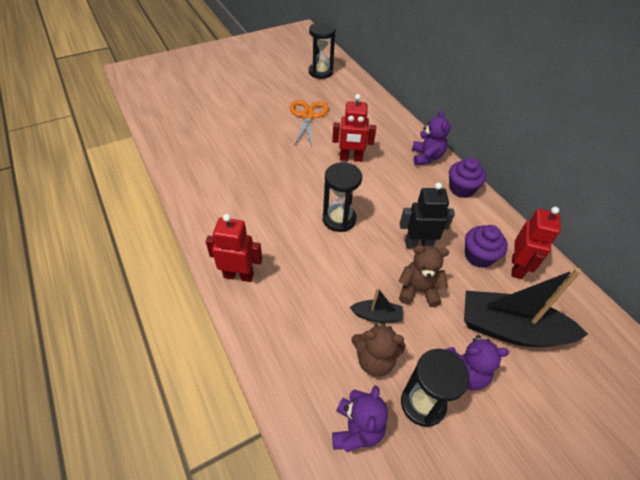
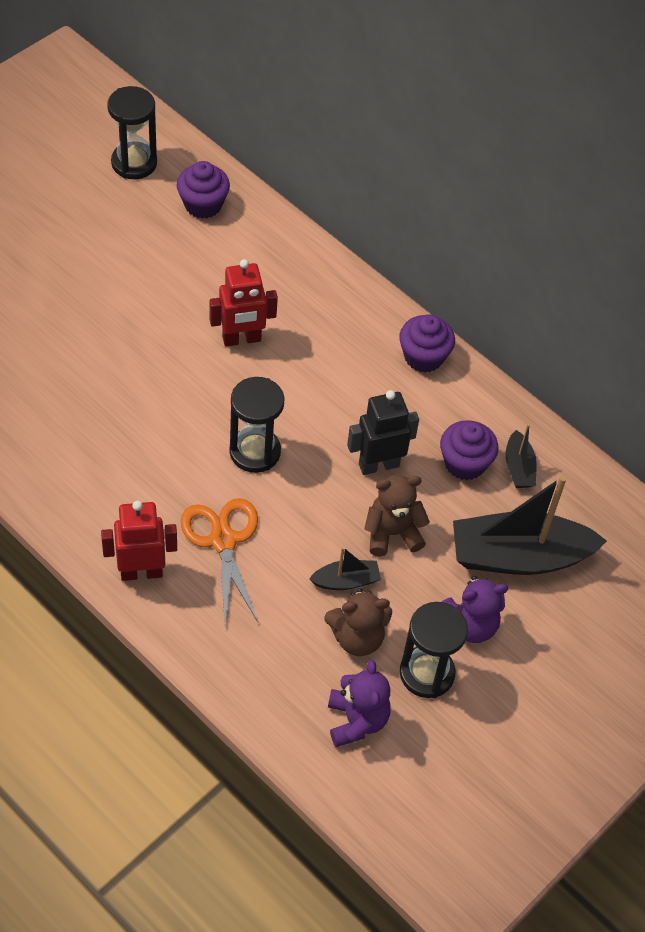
camera: 20 degrees left, 5 degrees up
(308, 116) = (144, 268): orange scissors -> orange scissors (223, 541)
(350, 94) = (203, 205): none -> purple cupcake
(426, 157) = (359, 309): purple teddy bear -> none
(517, 267) = (518, 467): red robot -> black boat

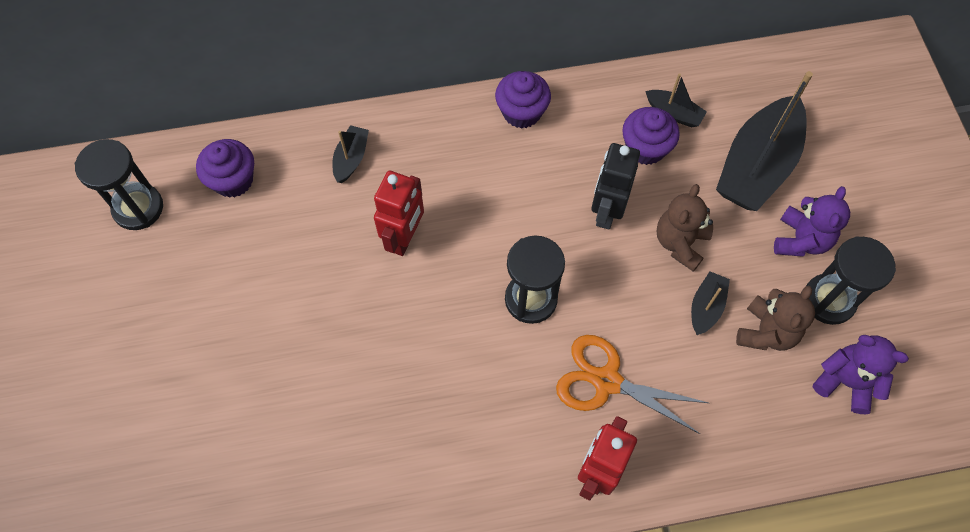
camera: 50 degrees left, 10 degrees up
(283, 267) = (351, 158): none -> black boat

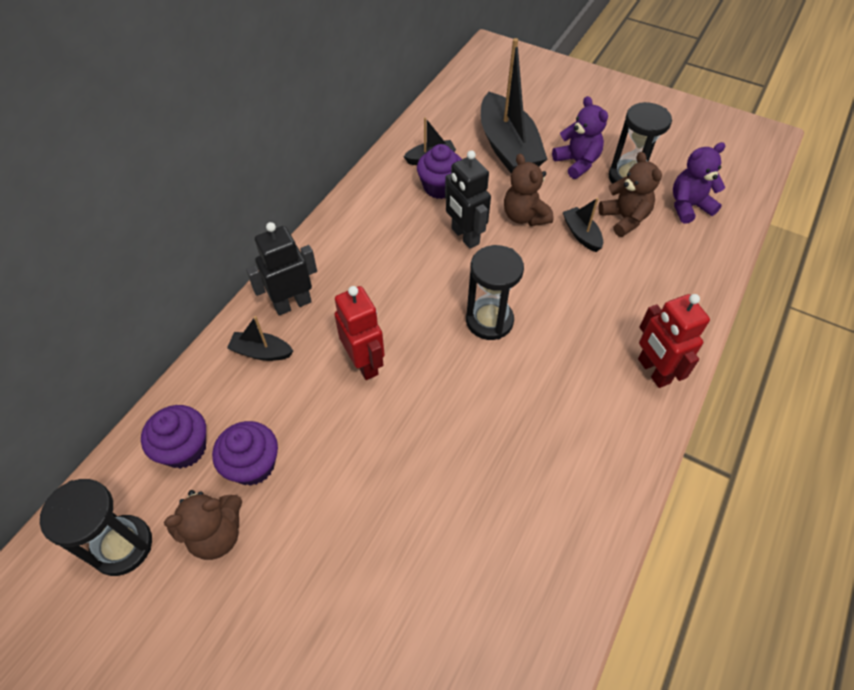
camera: 50 degrees left, 10 degrees down
(189, 257) = (217, 534): none -> brown teddy bear
(351, 158) = (261, 352): black boat -> black boat turned 45 degrees counterclockwise
(413, 141) = (292, 304): none -> black robot
(521, 112) = (342, 229): purple cupcake -> purple cupcake (253, 465)
(607, 381) = (589, 320): orange scissors -> none

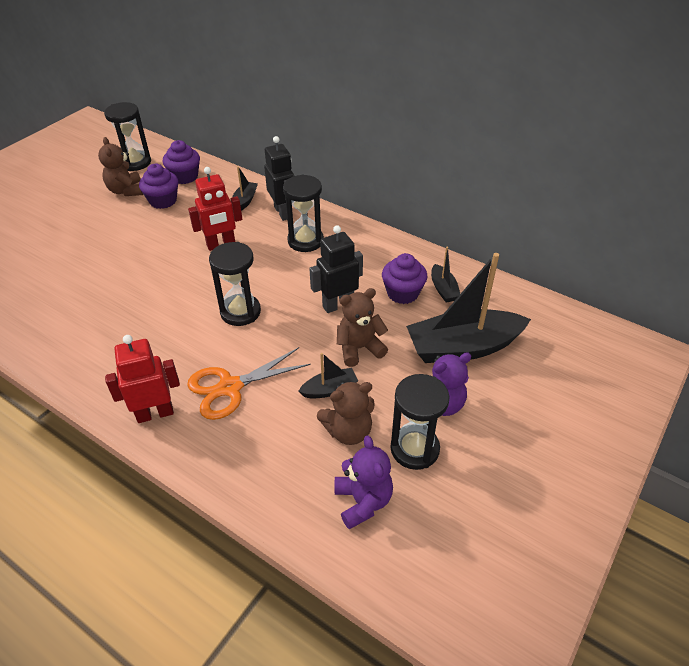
camera: 95 degrees right, 10 degrees down
(354, 274) = (305, 241): none -> black hourglass
(600, 312) = (230, 387): none -> orange scissors

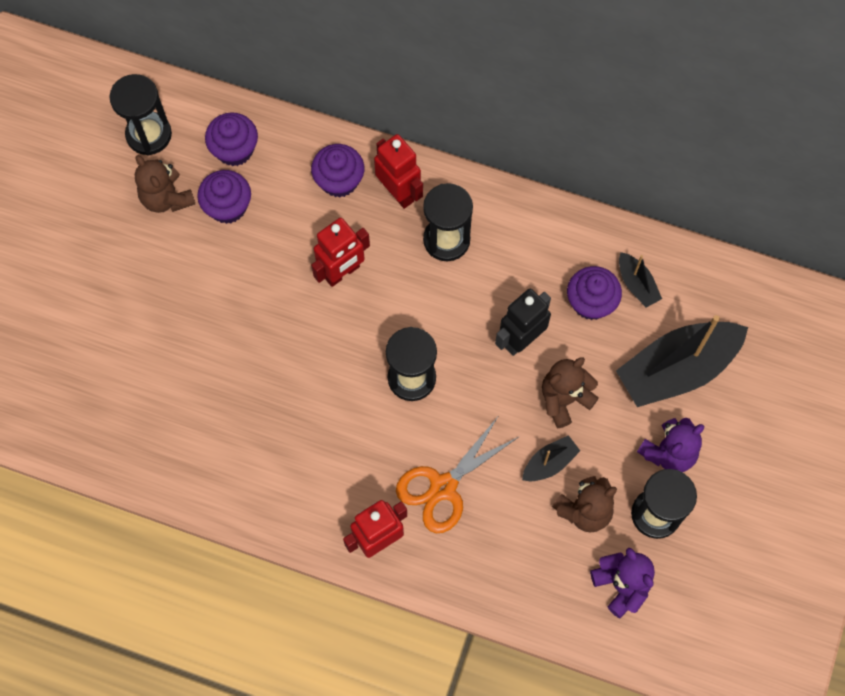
camera: 15 degrees left, 25 degrees up
(245, 201) = (339, 181): black boat -> purple cupcake
(283, 212) = (399, 192): black robot -> red robot

